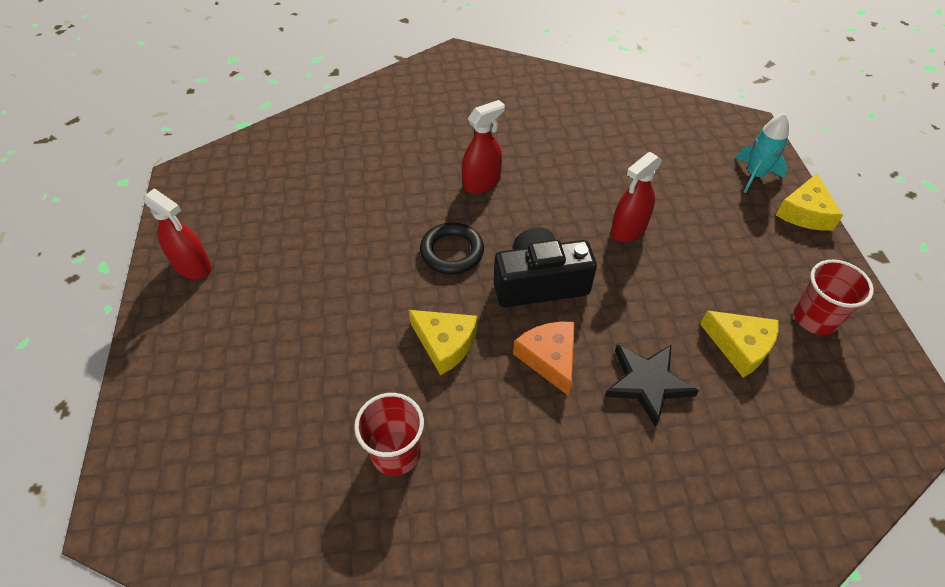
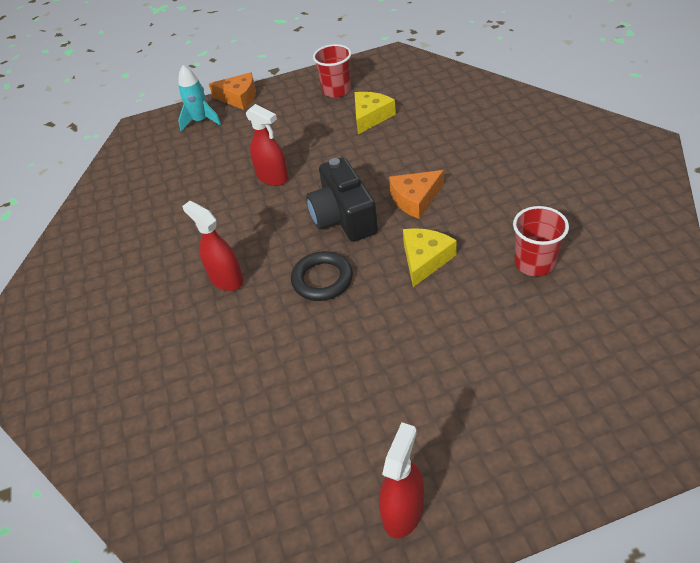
camera: 95 degrees left, 5 degrees down
(647, 383) = (417, 151): black star -> none
(805, 212) = (239, 97): yellow cheese -> orange cheese

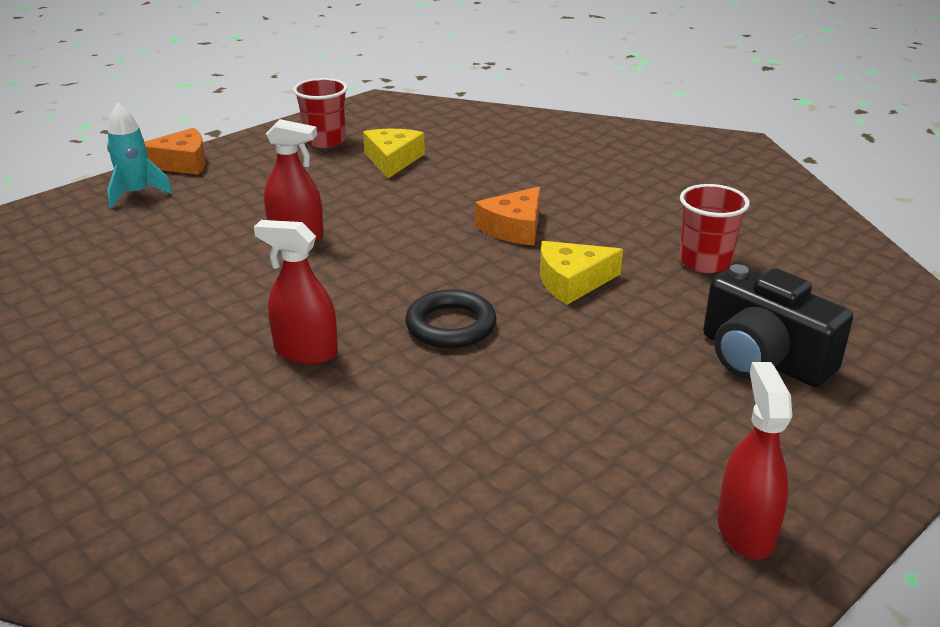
camera: 30 degrees left, 15 degrees down
(343, 217) = (431, 259): black camera -> black camera (762, 358)
(425, 259) = (572, 282): yellow cheese -> yellow cheese turned 105 degrees counterclockwise

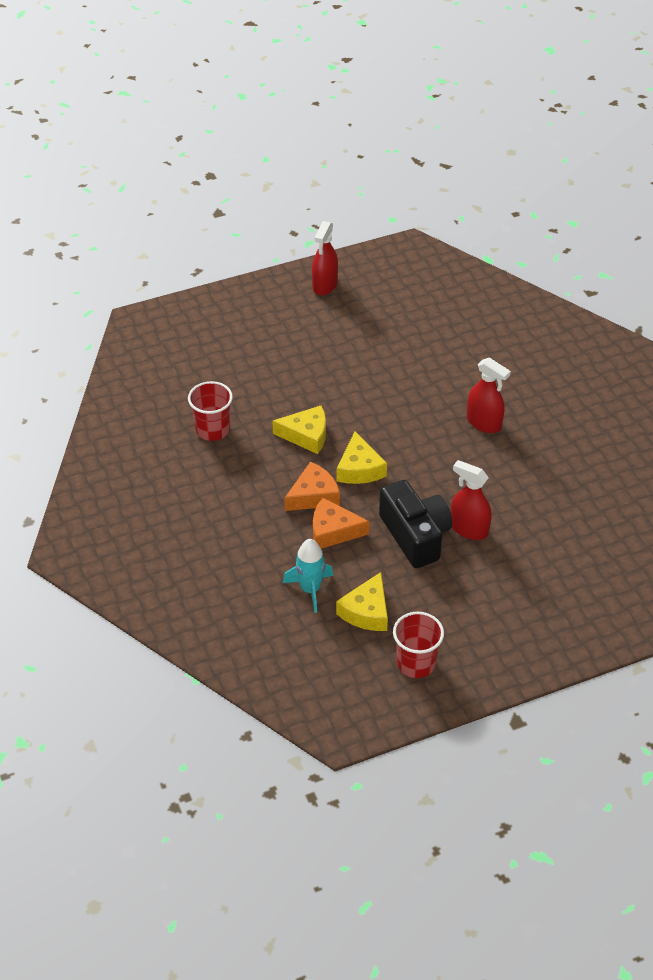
camera: 160 degrees left, 15 degrees up
(136, 194) = (587, 620): turquoise rocket -> turquoise rocket (310, 589)
(181, 163) = (550, 660): orange cheese -> orange cheese (333, 531)
(451, 325) = (396, 420): black ring -> none
(472, 262) = (359, 469): none -> yellow cheese
(762, 358) = (243, 356): black camera -> black camera (415, 535)

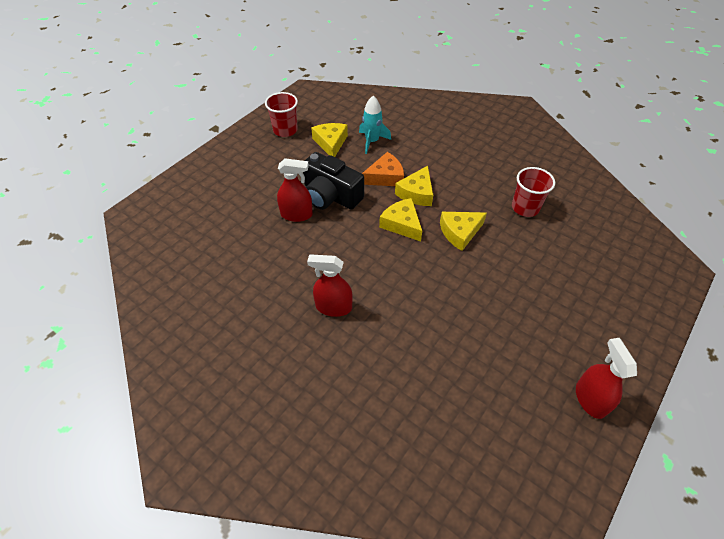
camera: 150 degrees right, 5 degrees up
(313, 495) = (416, 193): orange cheese -> yellow cheese

